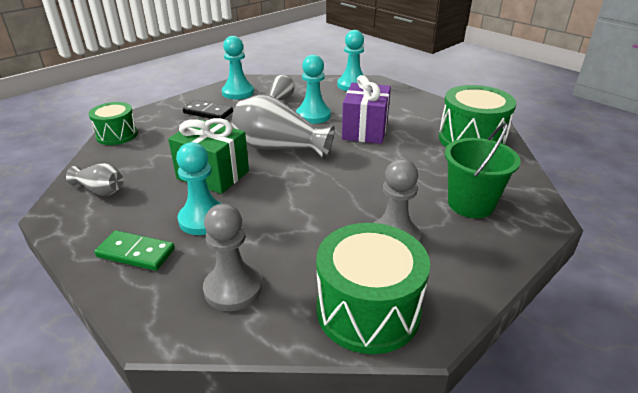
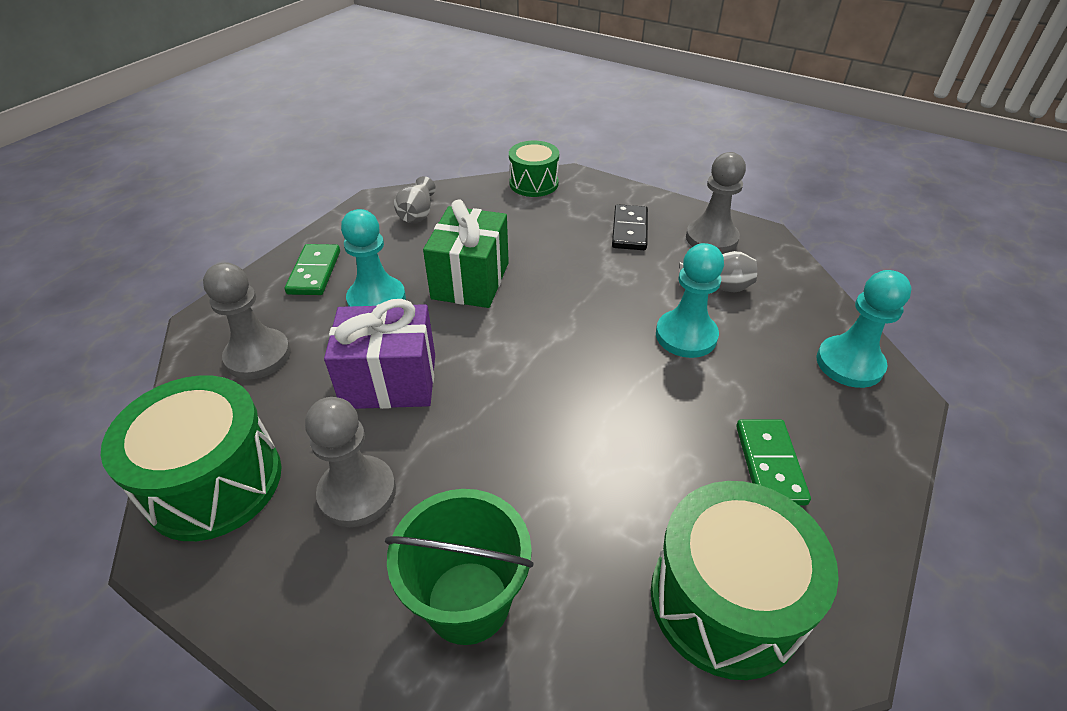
camera: 75 degrees right, 10 degrees up
(238, 92) = (711, 238): turquoise pawn -> grey pawn
(279, 148) = (562, 321): grey vase -> none
(365, 130) = (670, 412): purple gift -> purple gift (390, 381)
(404, 115) = (770, 464): none -> green domino

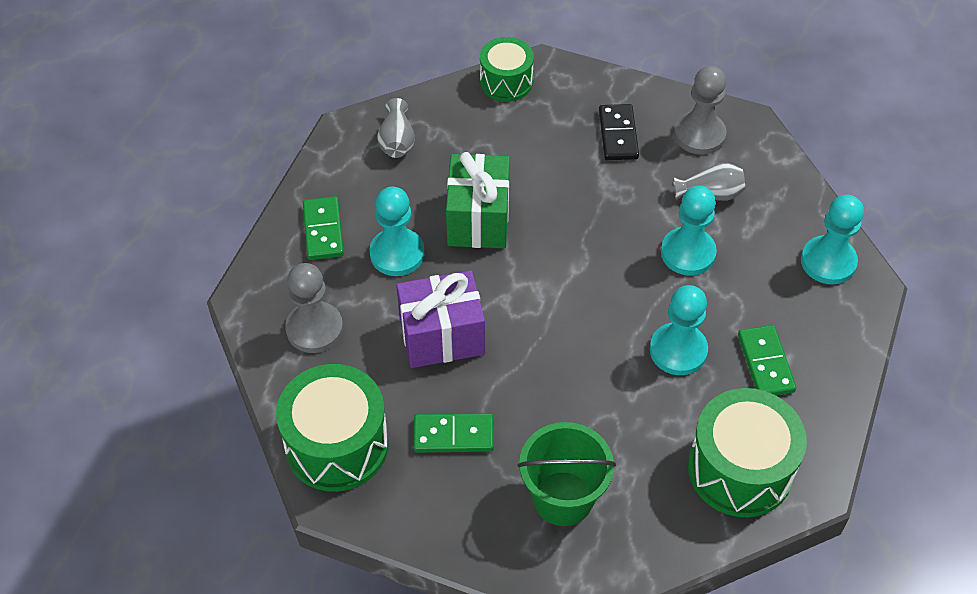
camera: 10 degrees left, 10 degrees up
(357, 493) = (453, 435): grey pawn -> green domino
(660, 434) = (678, 350): none -> turquoise pawn

